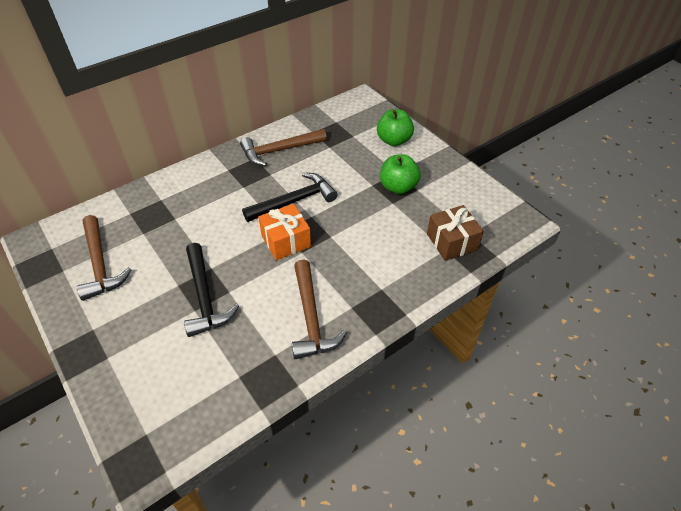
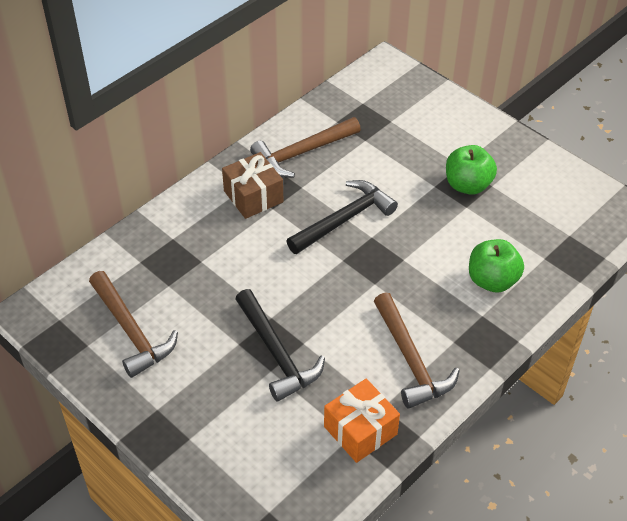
camera: 10 degrees left, 0 degrees up
(286, 241) = (351, 272): orange gift -> orange gift (360, 430)
(394, 140) = (445, 122): green apple -> green apple (492, 280)
(452, 242) = (549, 247): brown gift -> brown gift (253, 196)

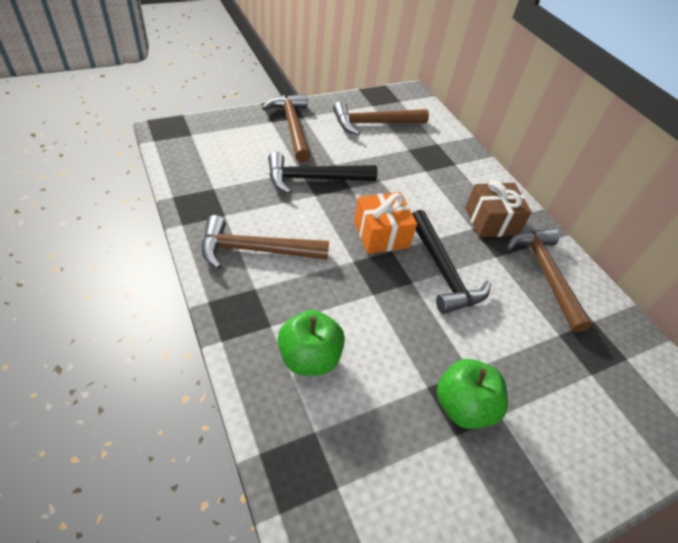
camera: 105 degrees right, 0 degrees up
(189, 411) = (292, 127): none -> brown hammer
(360, 430) = (214, 195): orange gift -> orange gift (381, 234)

